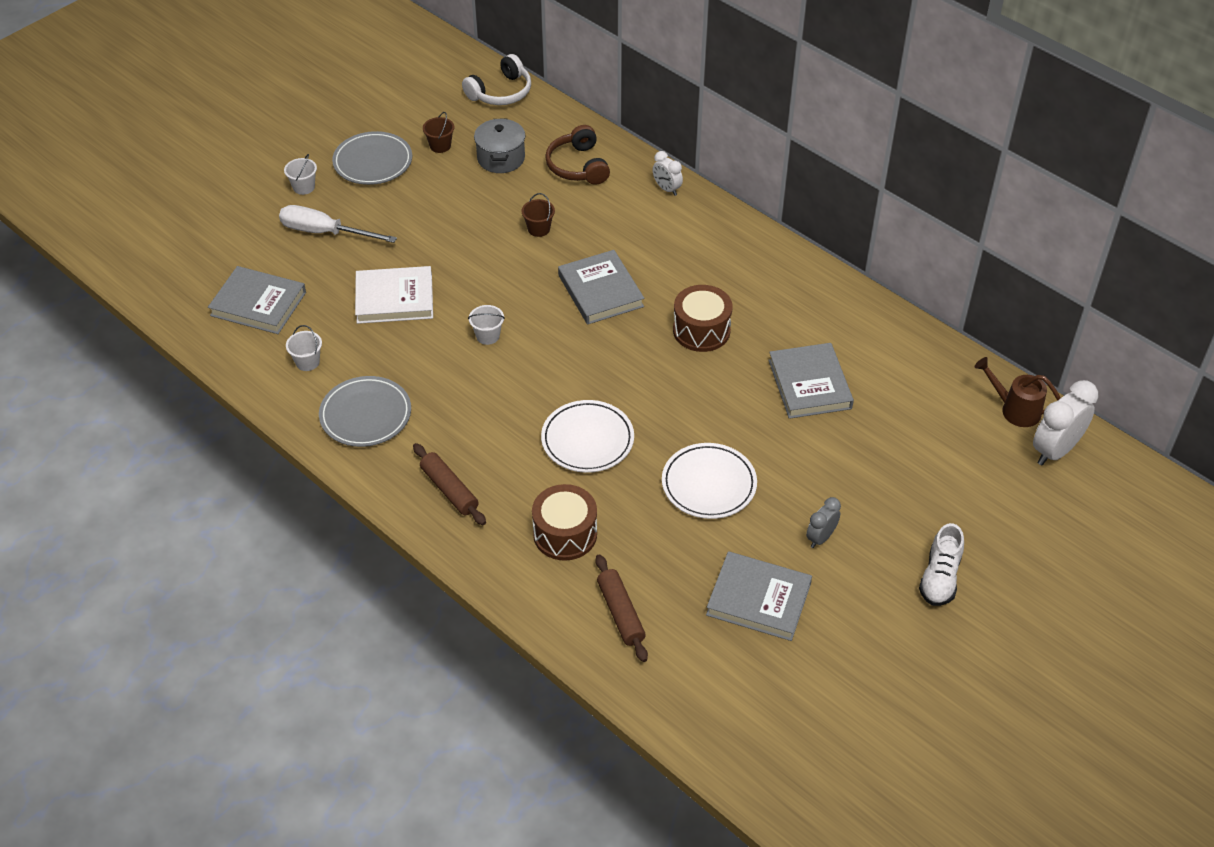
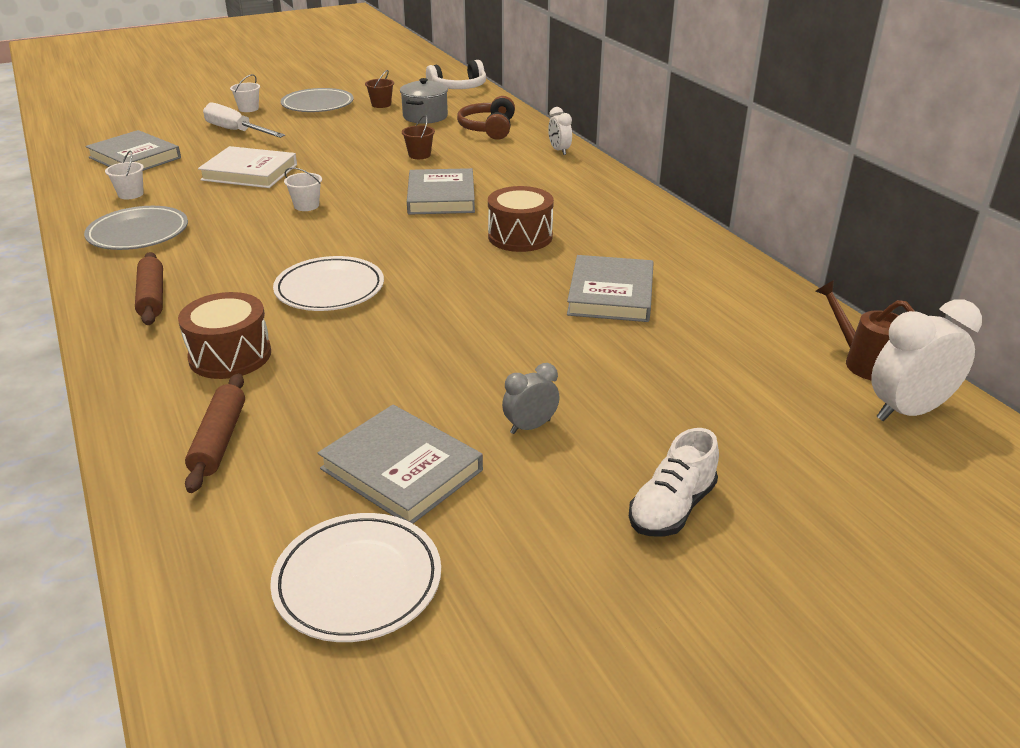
camera: 20 degrees right, 15 degrees down
(709, 484) = (430, 349): white plate -> white plate (358, 581)

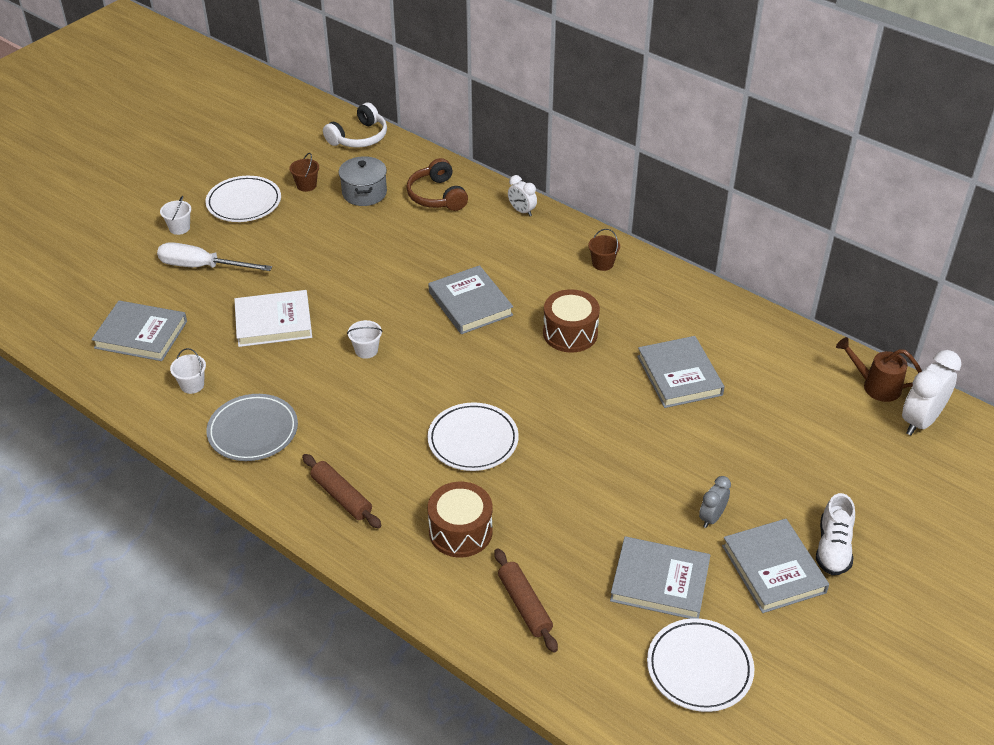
camera: 25 degrees left, 10 degrees up
(317, 105) = (244, 203): grey plate -> white plate
(419, 155) = (406, 252): brown bucket -> brown bucket (602, 263)
(565, 504) = (773, 569): none -> grey book

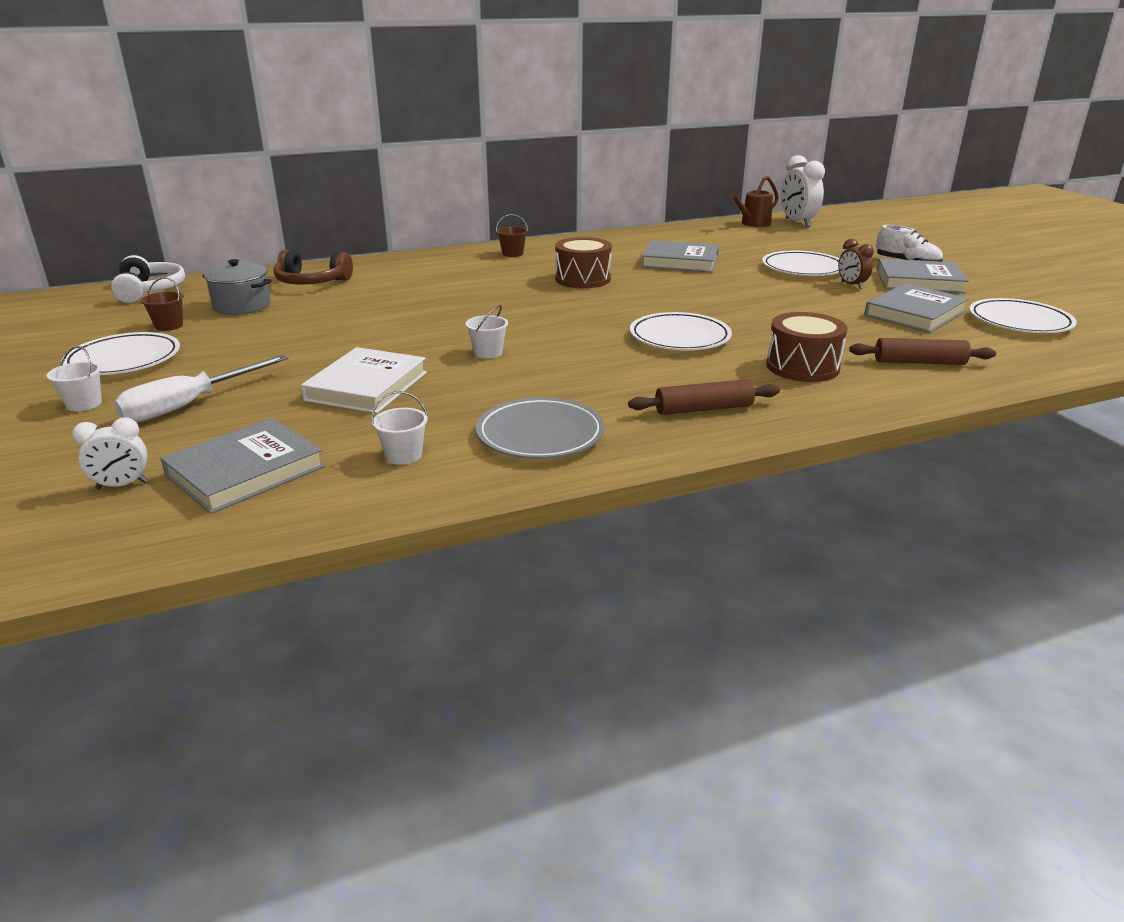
camera: 60 degrees left, 15 degrees down
(470, 303) = (488, 301): grey book -> none
(522, 211) = (396, 261): white clock -> white clock (122, 485)
(711, 518) = (851, 285): grey clock -> brown clock
(737, 469) = (803, 268): none -> white plate

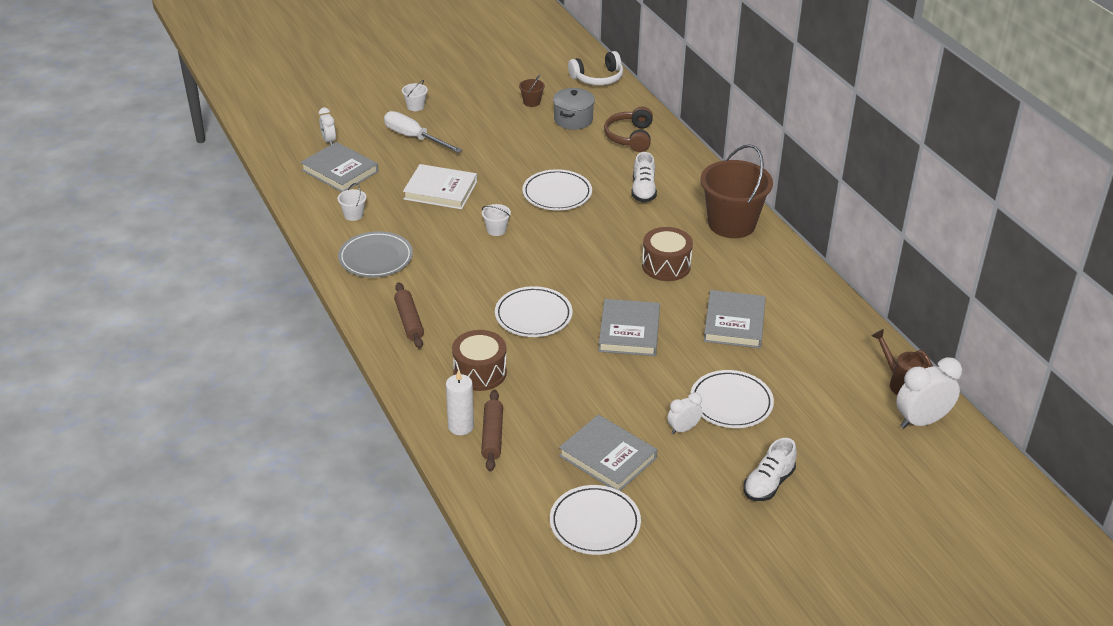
camera: 85 degrees right, 10 degrees up
(124, 360) = (475, 102): white plate -> white plate (557, 194)
(432, 281) = (643, 191): none -> white shoe
(512, 254) = (731, 224): brown bucket -> brown bucket, size x2.47
(851, 285) = (683, 429): brown clock -> white clock
(914, 378) = (461, 426): none -> white candle
(919, 281) = (706, 480): grey book -> grey book (629, 331)

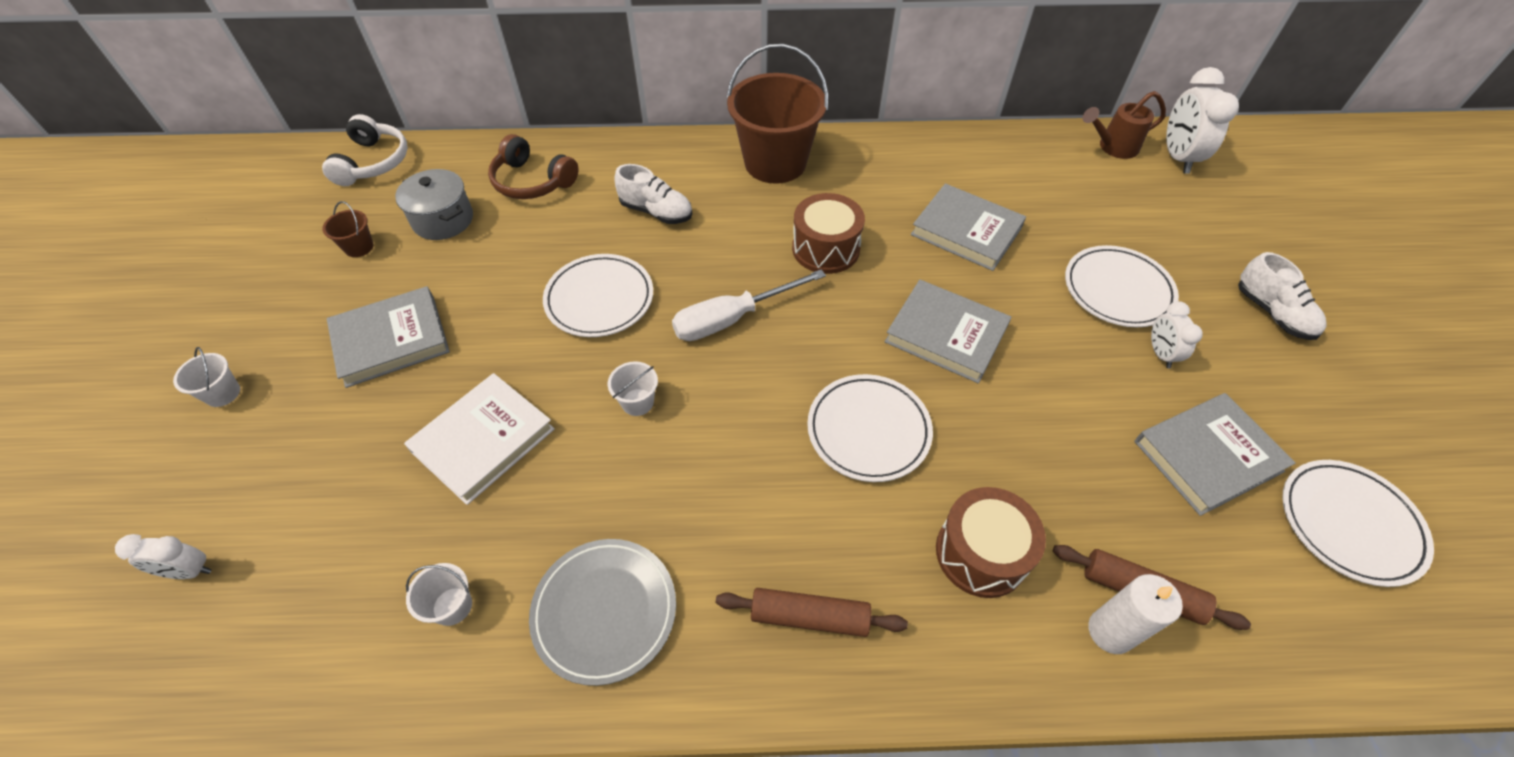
camera: 65 degrees left, 15 degrees up
(340, 171) = (300, 583): grey book -> grey book (391, 340)
(414, 138) = (308, 426): white screwdriver -> white screwdriver (732, 318)

